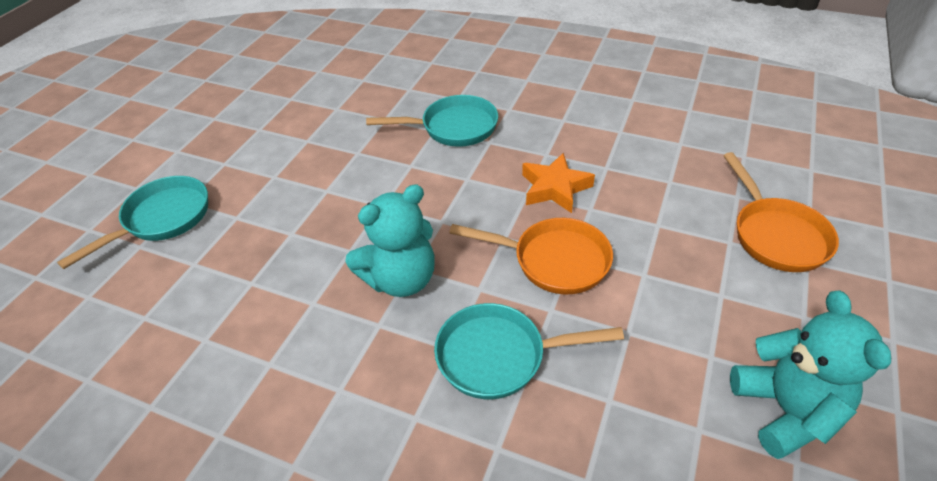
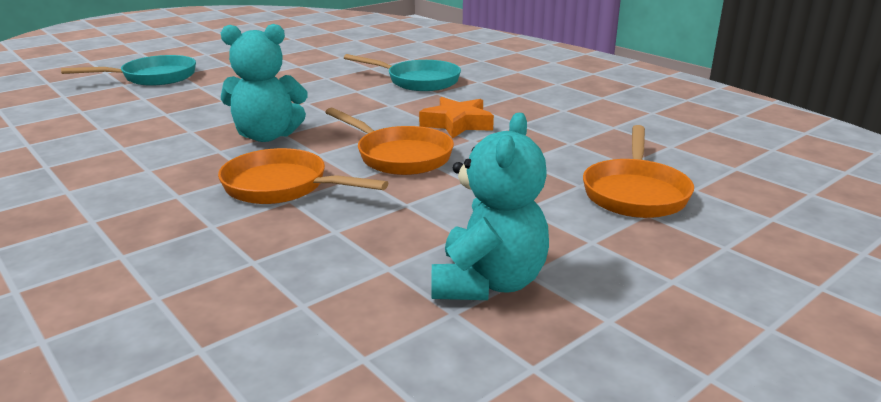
camera: 25 degrees right, 20 degrees down
(499, 356) = (282, 187): turquoise pan -> orange pan

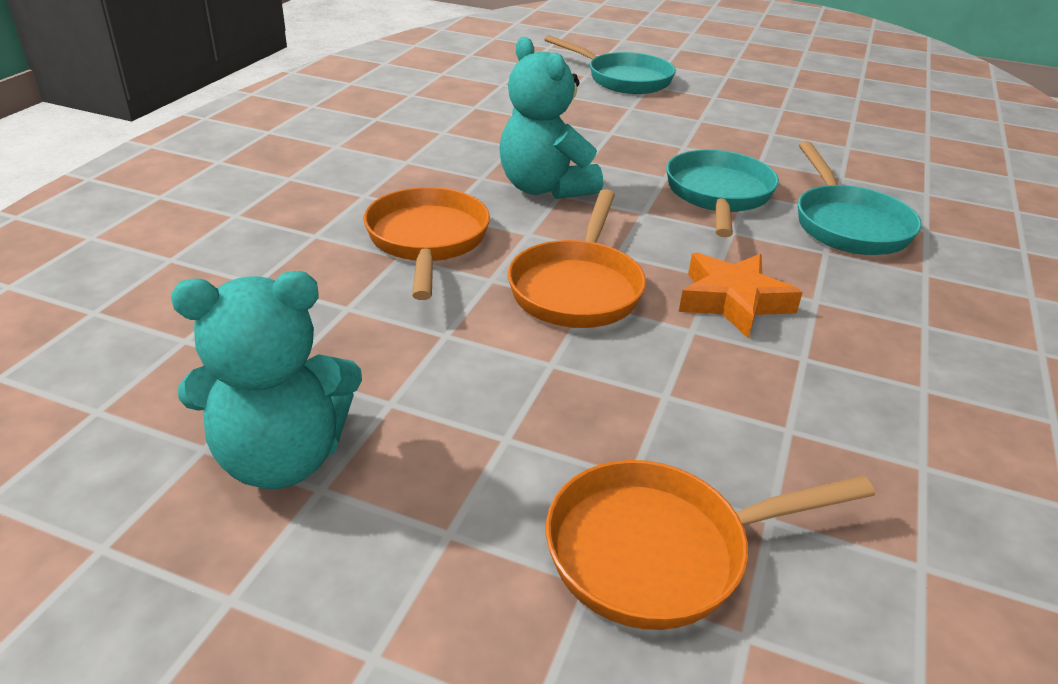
camera: 60 degrees right, 10 degrees up
(348, 97) = (718, 195): none -> turquoise pan

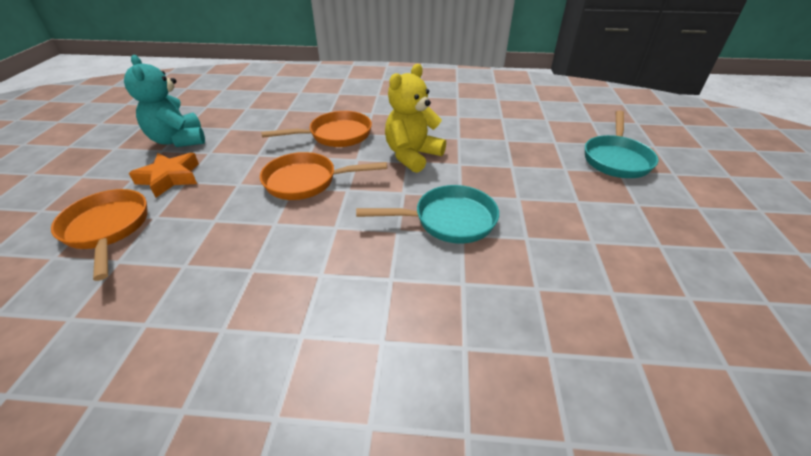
camera: 75 degrees right, 5 degrees up
(545, 188) = (412, 155): turquoise teddy bear -> yellow teddy bear
(733, 301) = (308, 236): orange star -> orange star (170, 178)
(848, 224) = (443, 291): turquoise pan -> none

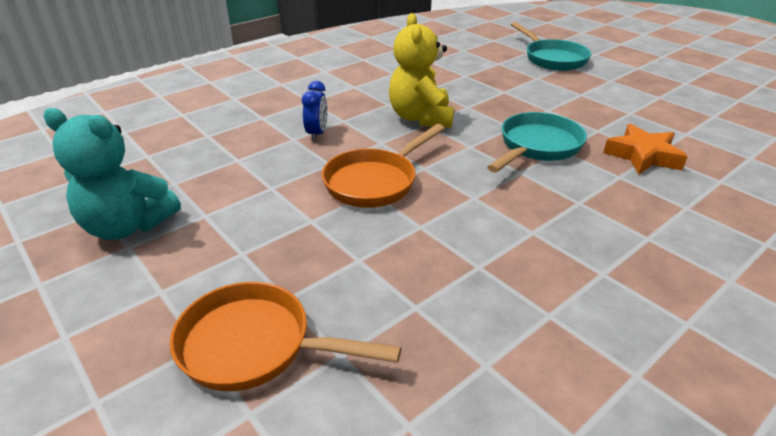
camera: 45 degrees left, 5 degrees down
(170, 178) = (213, 261): orange star -> orange star (643, 156)
(336, 135) = (317, 134): orange pan -> blue clock

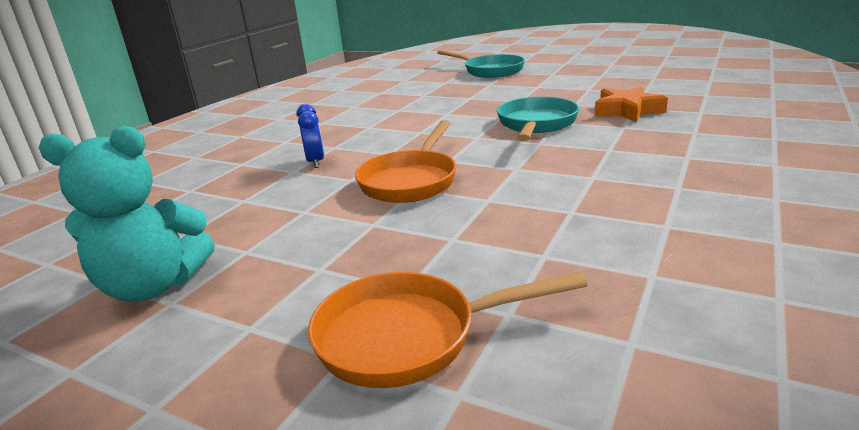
camera: 20 degrees left, 10 degrees down
(421, 118) = (410, 129): yellow teddy bear -> none

